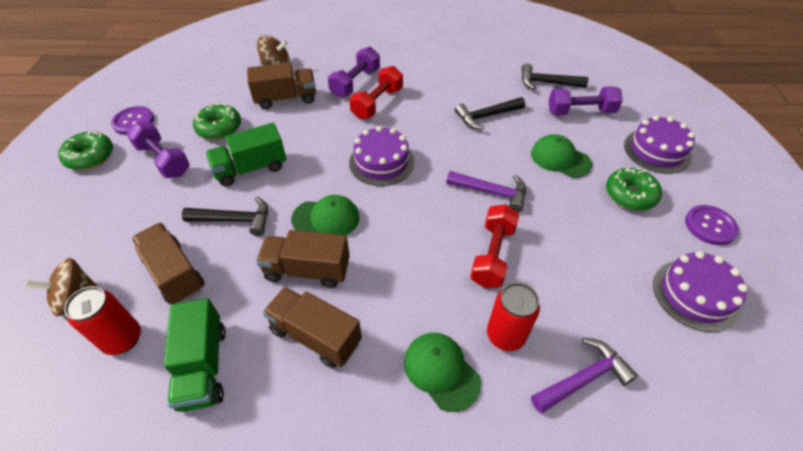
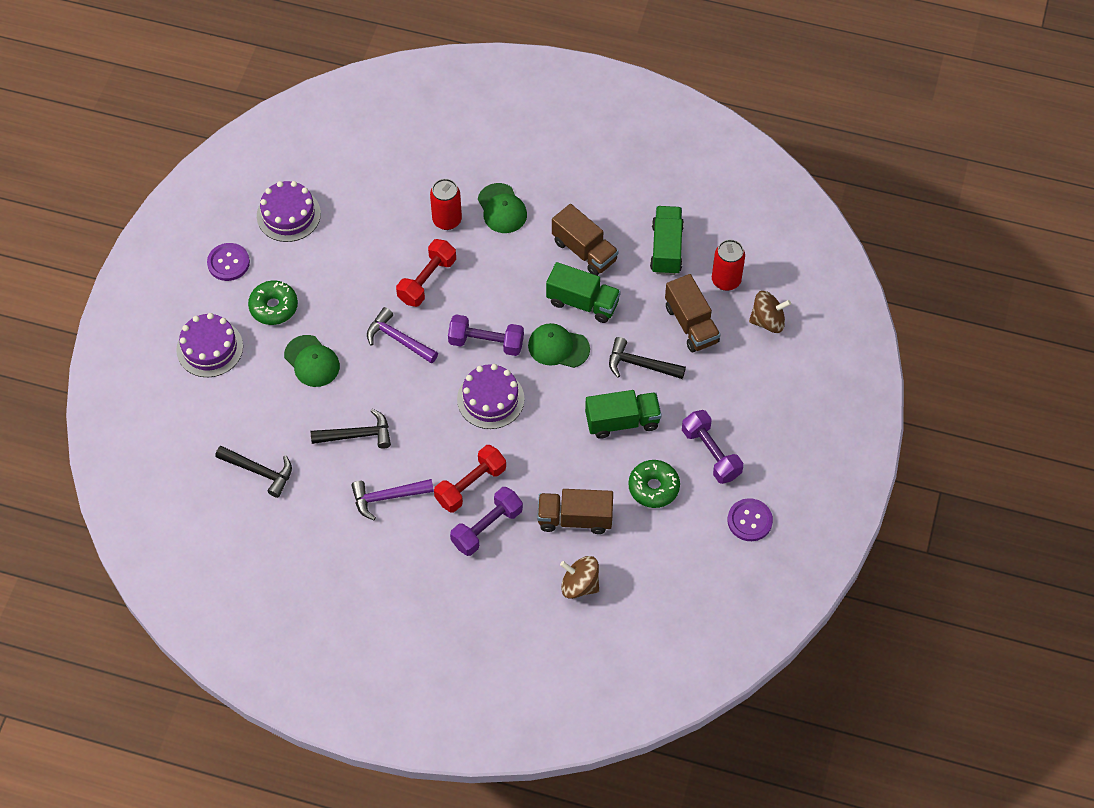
camera: 165 degrees left, 10 degrees up
(90, 157) = (788, 476): green donut -> none
(307, 270) = (582, 302): brown truck -> green truck
(580, 112) = (250, 417): purple dumbbell -> purple dumbbell (486, 343)
(583, 378) = (408, 183): purple hammer -> purple hammer (387, 497)

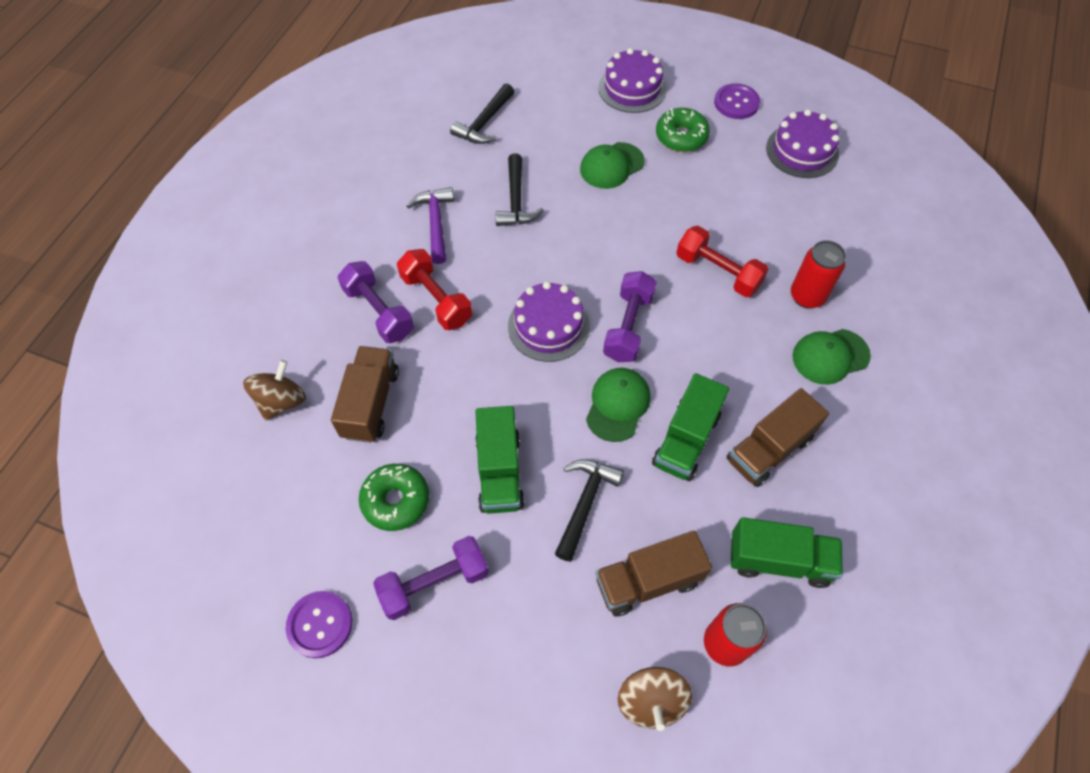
camera: 95 degrees right, 0 degrees up
(398, 339) = (636, 241): purple hammer -> none

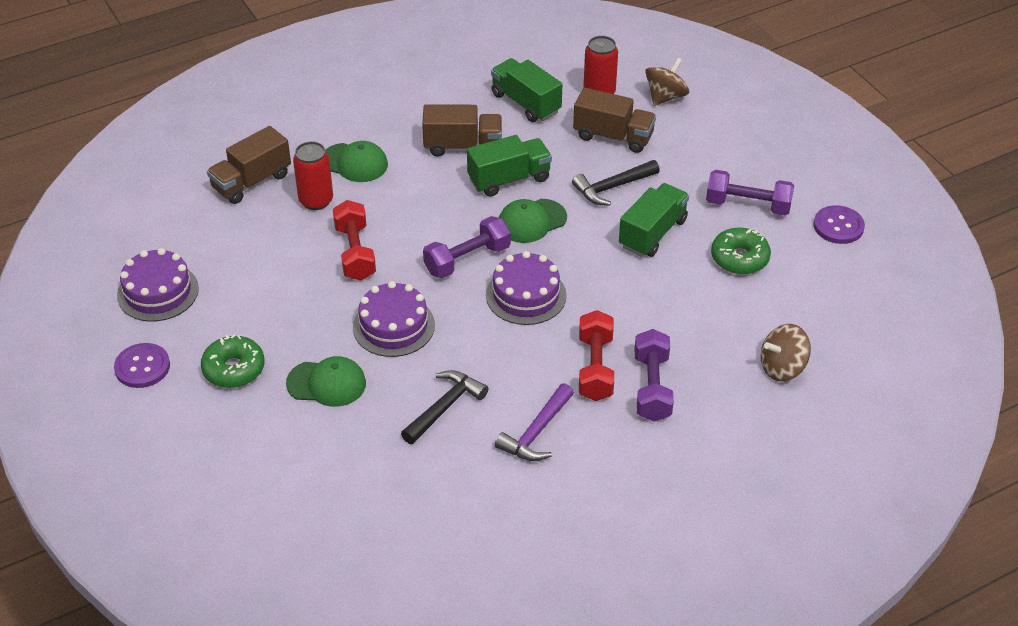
camera: 140 degrees left, 15 degrees down
(370, 404) = (712, 325): brown truck -> brown truck (251, 181)
(484, 123) = (390, 506): black hammer -> none
(632, 88) = (209, 446): purple cake -> purple cake (393, 326)

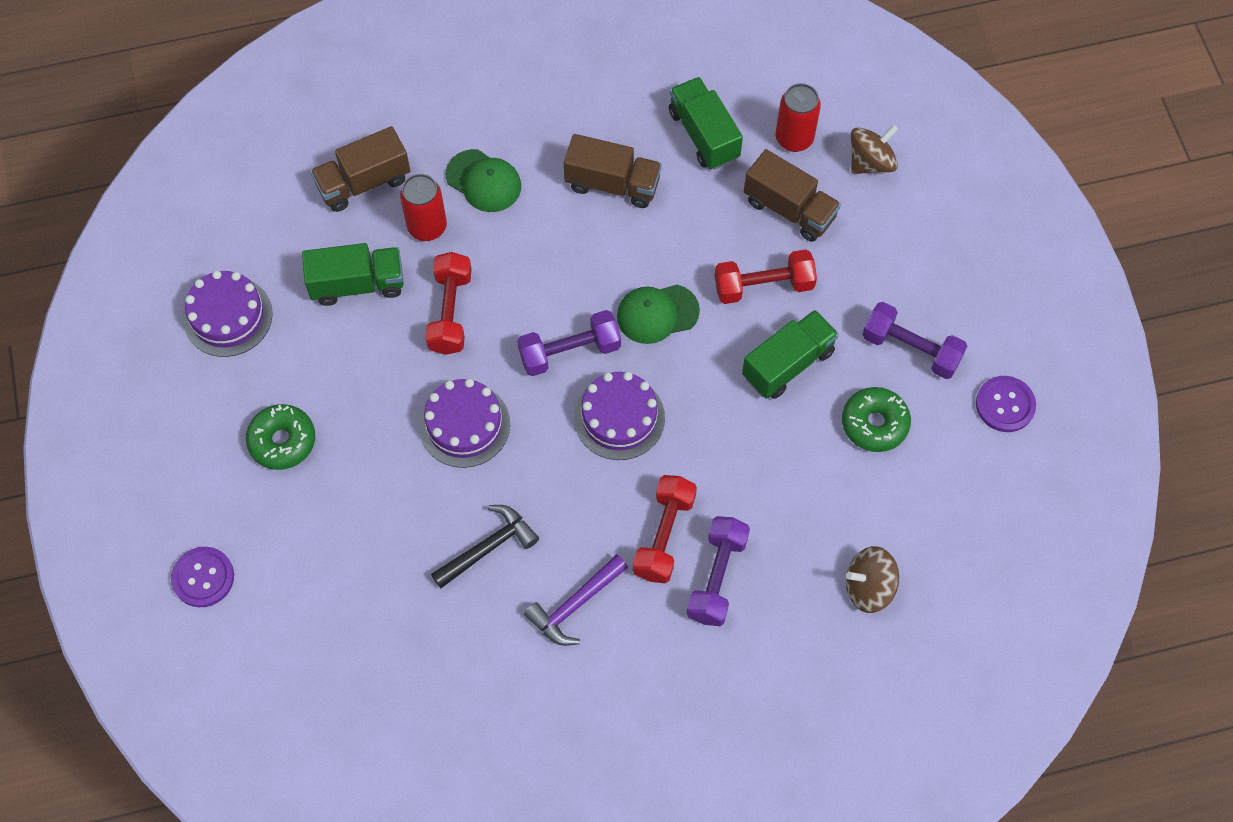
camera: 15 degrees right, 20 degrees up
(142, 367) = (189, 415): purple button -> purple button (203, 577)
(327, 383) = (373, 484): green cap -> none
(509, 179) = (650, 246): green truck -> green truck (357, 284)
(612, 187) = (763, 286): black hammer -> red dumbbell

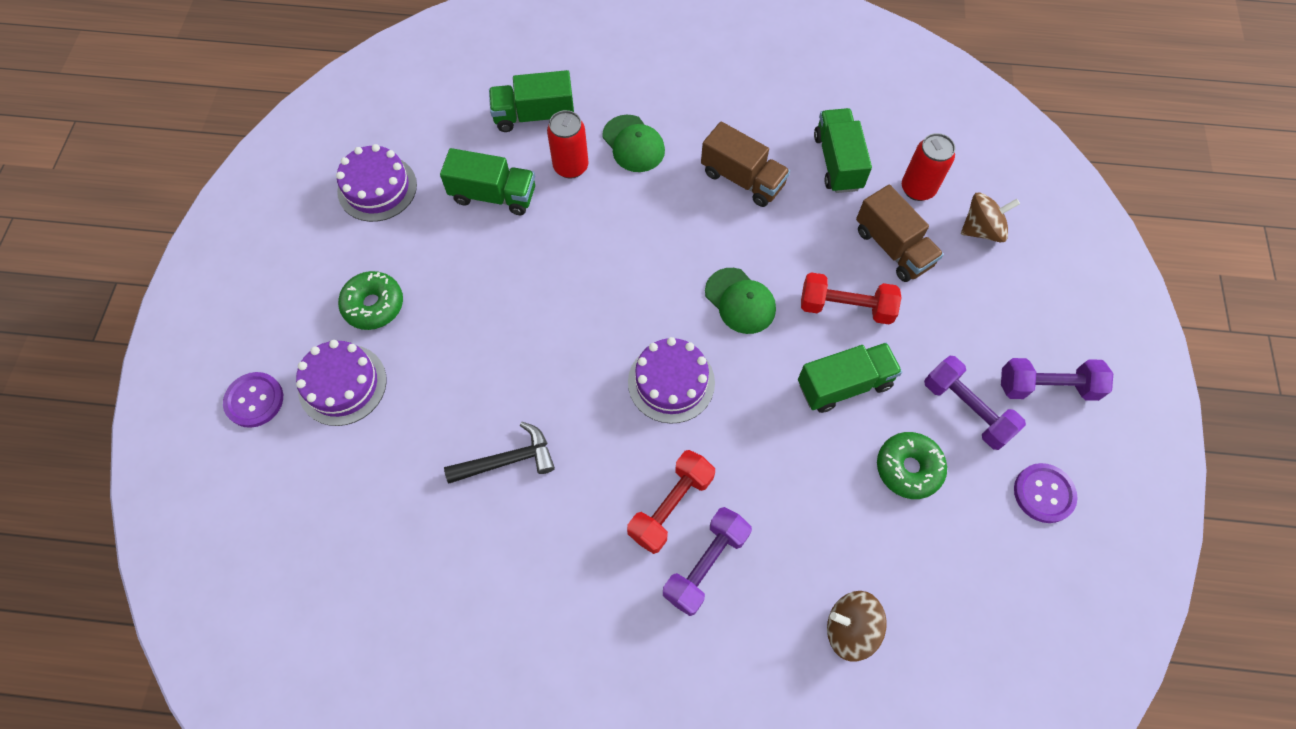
camera: 20 degrees right, 0 degrees up
(364, 182) = (534, 115): brown truck -> green truck
(450, 312) = (561, 242): red dumbbell -> none
(464, 425) = (532, 343): purple cake -> purple cake (342, 384)
(569, 352) = (650, 309): purple dumbbell -> purple dumbbell (1047, 387)
(574, 605) = (563, 543): purple hammer -> none
(657, 314) = (740, 301): green cap -> green cap turned 135 degrees counterclockwise

